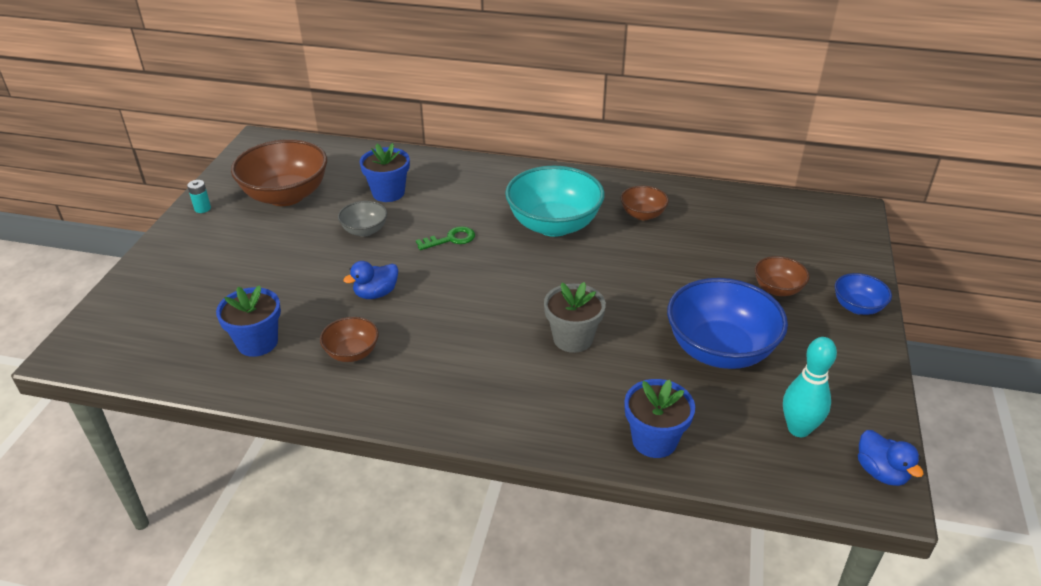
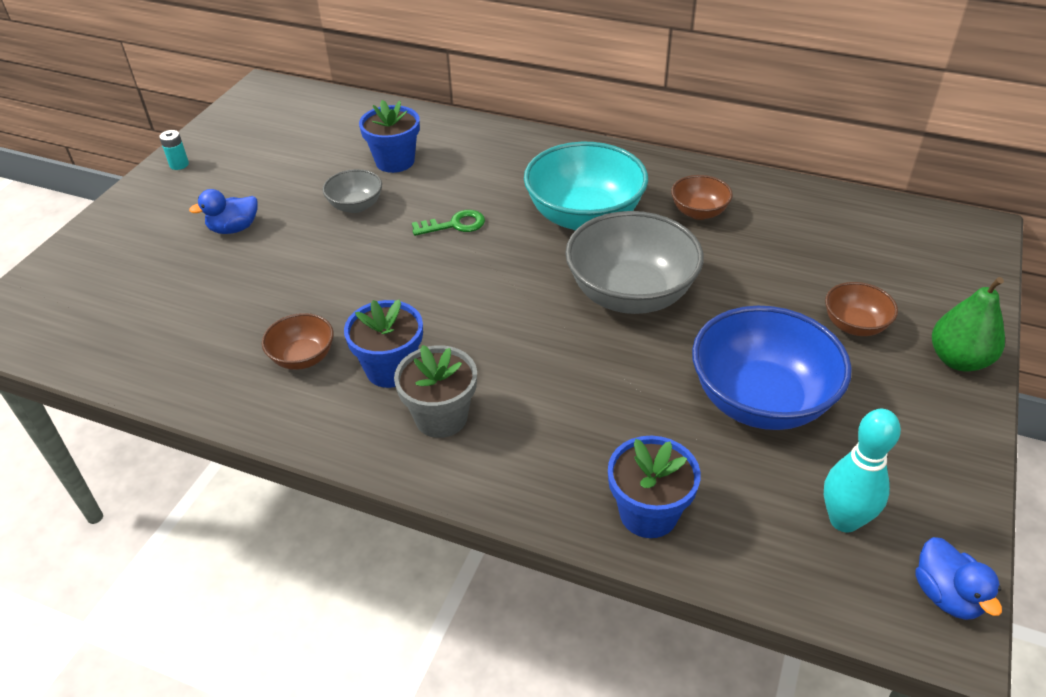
camera: 10 degrees right, 5 degrees up
(257, 342) = (197, 333): blue flower pot -> blue flower pot (391, 369)
(286, 196) = (276, 156): brown bowl -> none
(376, 293) = (349, 285): blue duck -> blue duck (234, 228)
(573, 338) = (574, 366): grey flower pot -> grey flower pot (441, 417)
(604, 281) = (630, 294): none -> grey bowl
(857, 307) = (958, 360): blue bowl -> green pear

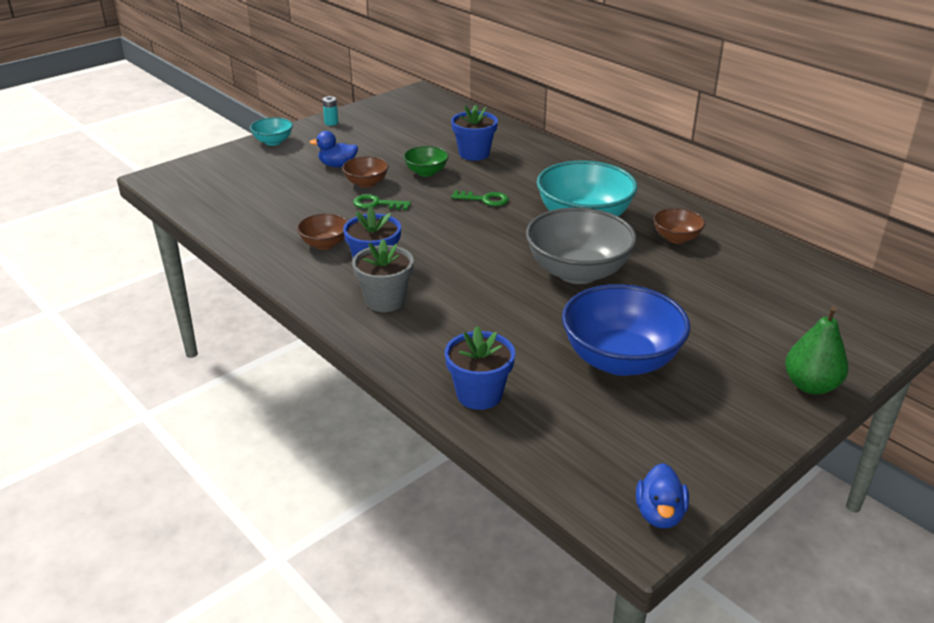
camera: 25 degrees right, 10 degrees down
(119, 217) = (273, 142): none -> turquoise bowl
(327, 273) = (377, 204): none -> green key
(356, 206) = (426, 172): grey bowl -> green bowl
(844, 520) = (620, 446): turquoise bowling pin -> none
(854, 325) = (740, 339): brown bowl -> brown bowl (366, 183)

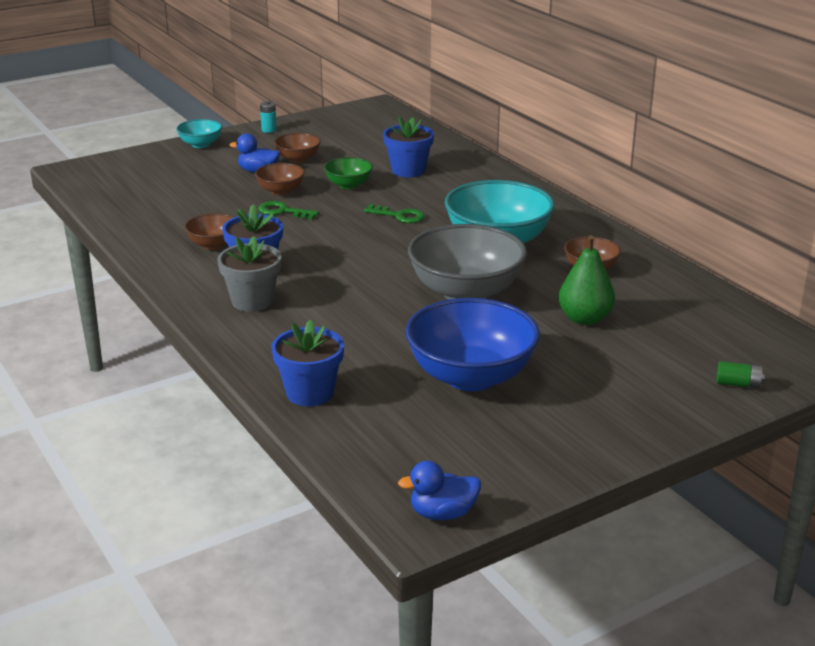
camera: 10 degrees right, 5 degrees down
(369, 150) = (298, 159): none -> brown bowl
(659, 514) = (442, 513): blue duck -> blue duck turned 60 degrees clockwise
(810, 386) = (664, 419): green pear -> green pear (584, 319)
(856, 342) = (738, 384): none -> green battery

